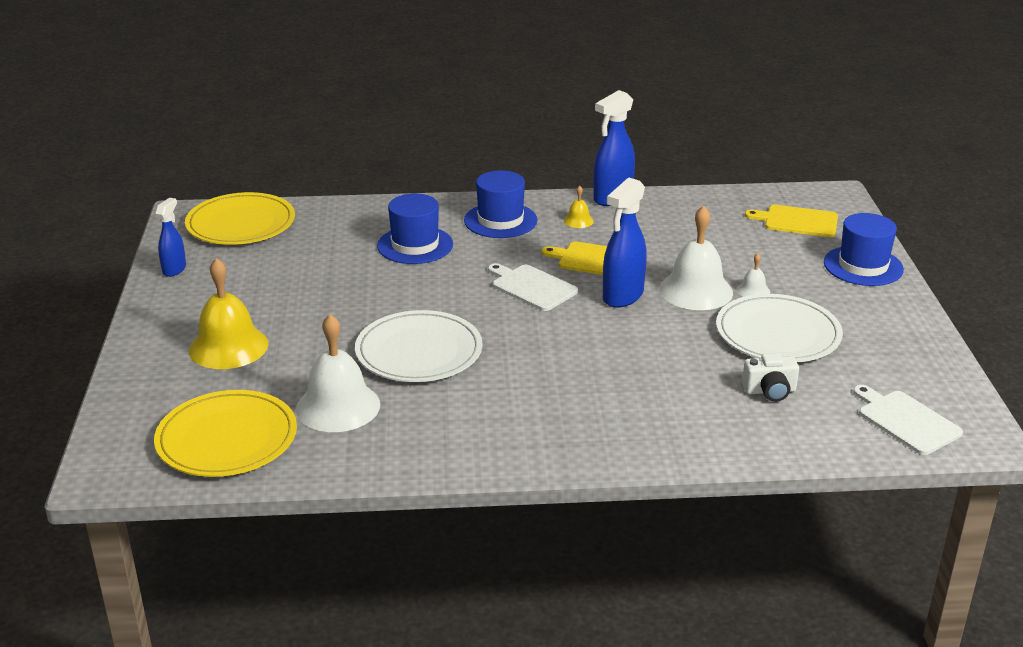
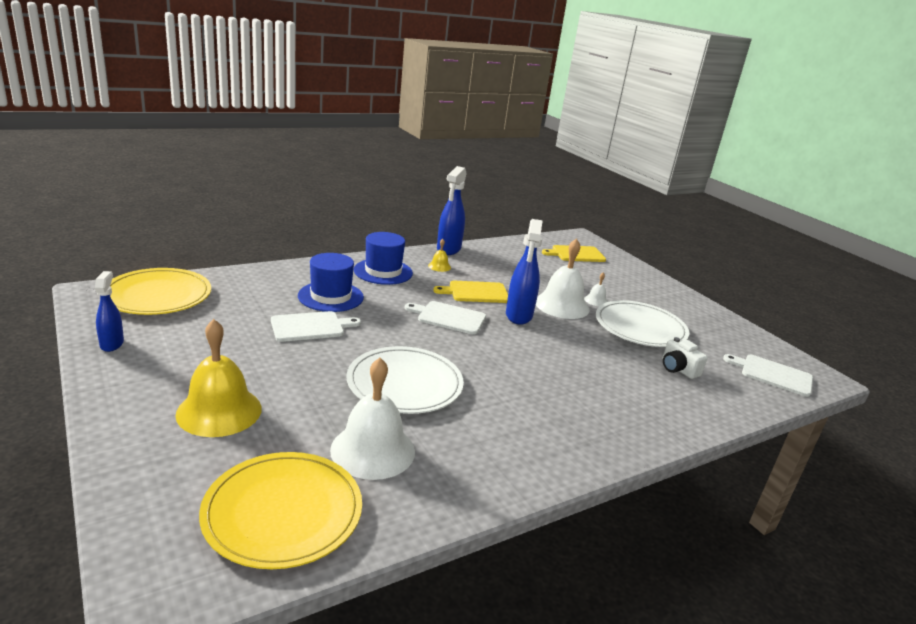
camera: 30 degrees left, 5 degrees down
(368, 277) = (310, 326): none -> white cutting board
(770, 391) = (678, 369): white camera -> white camera turned 90 degrees clockwise
(863, 266) = (640, 277): blue hat -> none

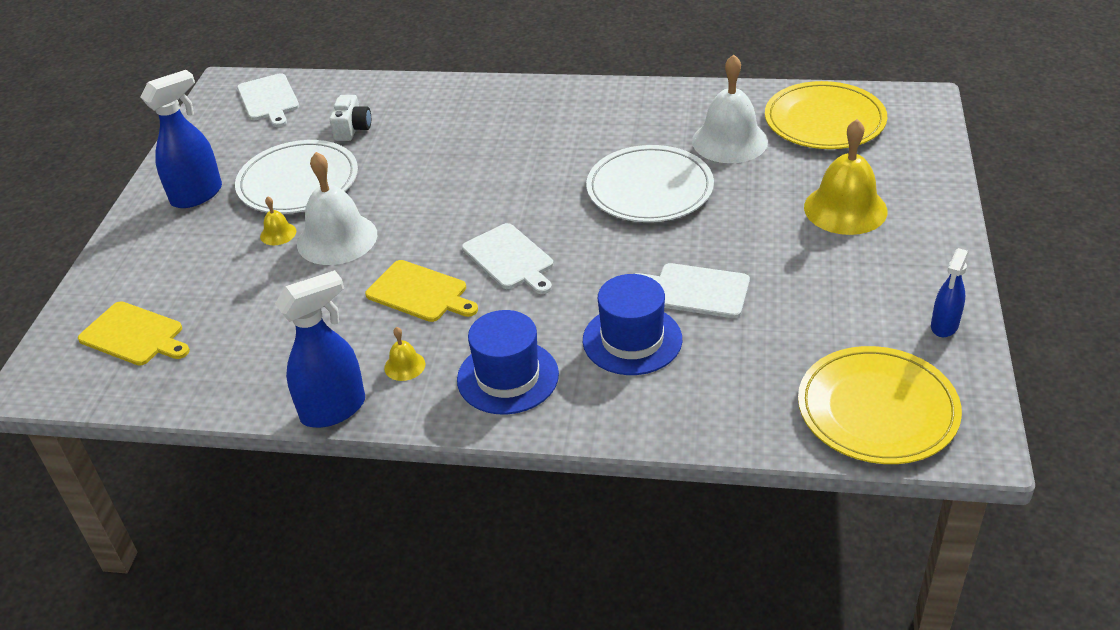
camera: 135 degrees left, 15 degrees up
(518, 316) = (418, 237): blue spray bottle -> blue spray bottle (197, 195)
(596, 300) = (278, 234): white bell -> yellow bell

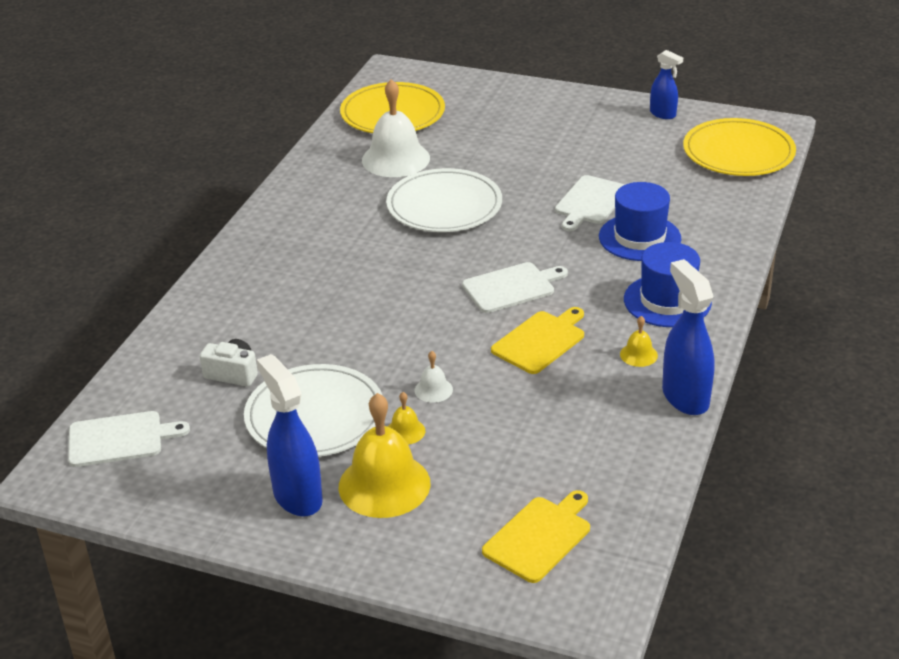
camera: 80 degrees left, 5 degrees down
(337, 238) = (433, 390): white bell -> white bell, size x0.45
(845, 209) = (516, 125): yellow bell -> yellow bell (384, 485)

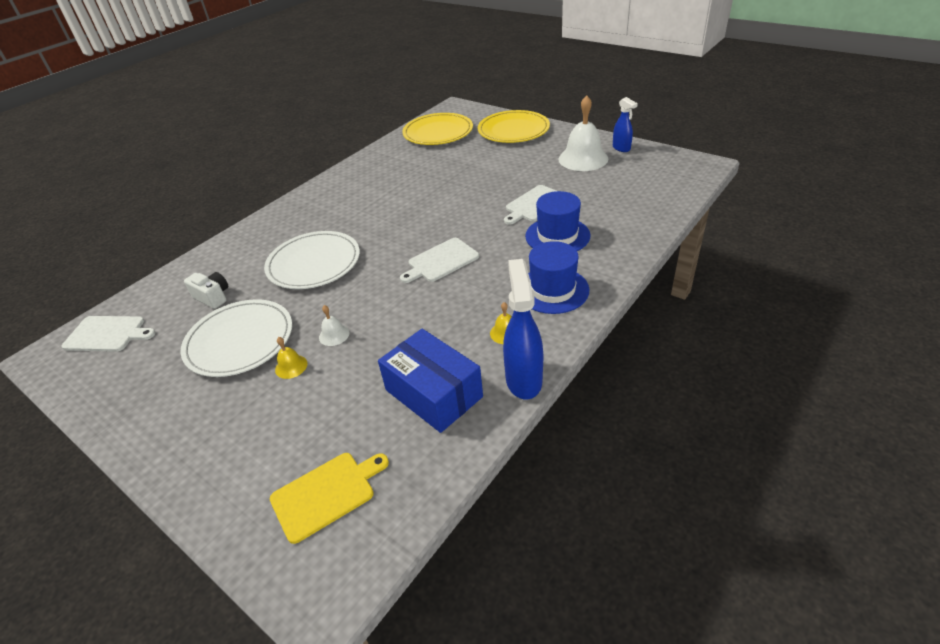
camera: 20 degrees right, 5 degrees up
(297, 496) = (178, 407): blue spray bottle -> none
(384, 485) = (244, 411): yellow bell -> none
(395, 159) = (421, 161): white bell -> white bell (583, 159)
(444, 205) = (432, 195): white plate -> white plate (314, 263)
(511, 287) = (441, 261): white cutting board -> white cutting board turned 150 degrees clockwise
(540, 341) = (436, 308): yellow cutting board -> none
(594, 427) = (434, 393): none -> blue box
(738, 152) = (666, 180): yellow plate -> yellow plate (513, 130)

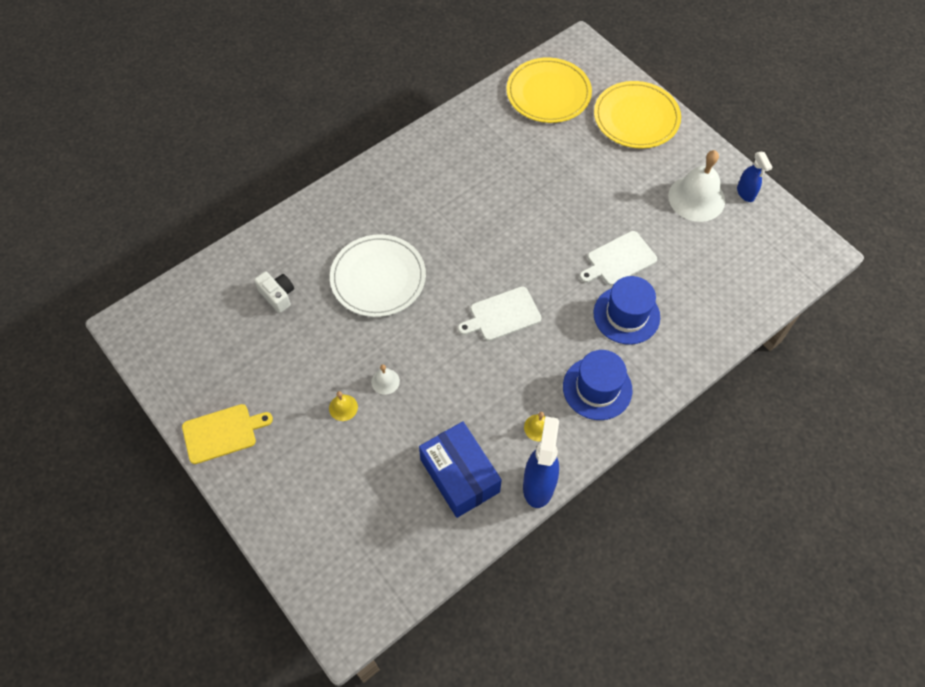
camera: 10 degrees right, 20 degrees up
(107, 334) = (180, 315): white cutting board -> none
(239, 340) = (300, 361): white plate -> none
(326, 494) = (358, 546): yellow cutting board -> yellow cutting board (222, 433)

